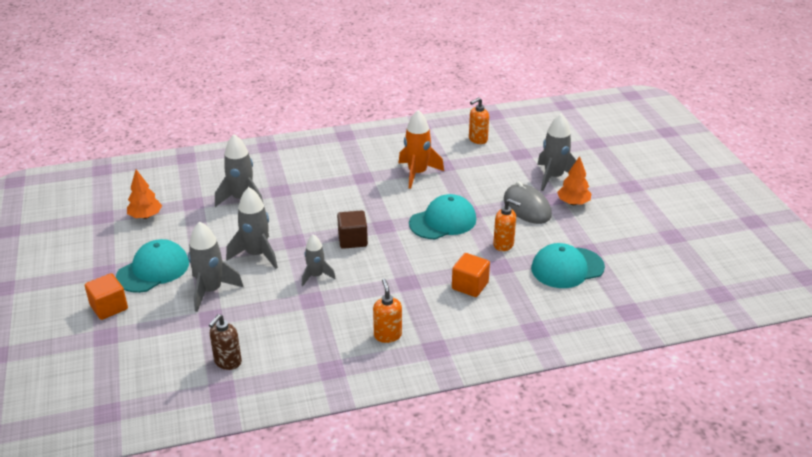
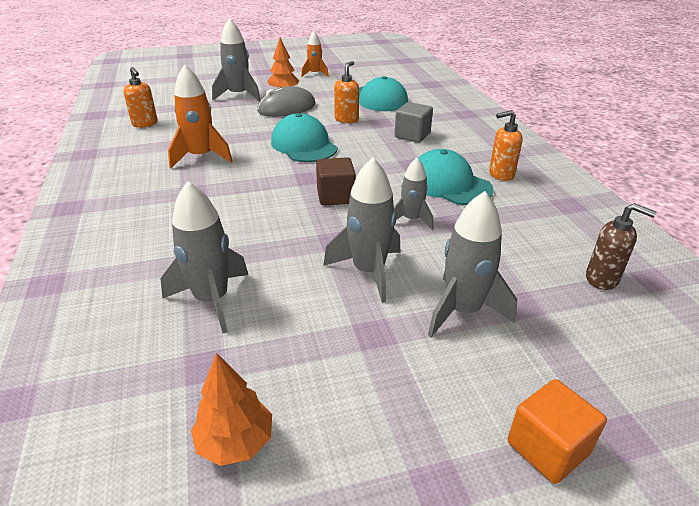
camera: 90 degrees left, 0 degrees up
(153, 270) = (421, 395): turquoise cap -> turquoise cap (448, 184)
(470, 286) = (412, 135): orange cube -> grey cube
(635, 221) = (315, 74): none -> orange rocket

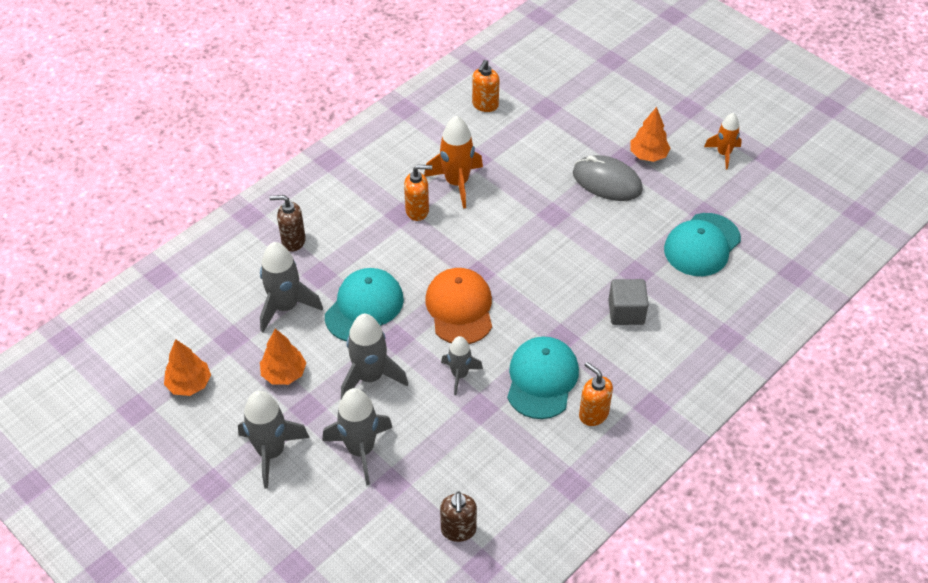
camera: 60 degrees right, 15 degrees up
(131, 263) = (293, 241): none -> brown soap dispenser
(238, 95) = (604, 128): grey rocket -> grey rocket (271, 452)
(304, 145) = (535, 239): turquoise cap -> turquoise cap (364, 307)
(306, 335) = (284, 373): none -> orange tree
(335, 196) = (460, 308): brown cube -> orange cap
(346, 119) = (620, 242): orange soap dispenser -> orange soap dispenser (417, 211)
(547, 448) = (263, 529): orange cube -> none

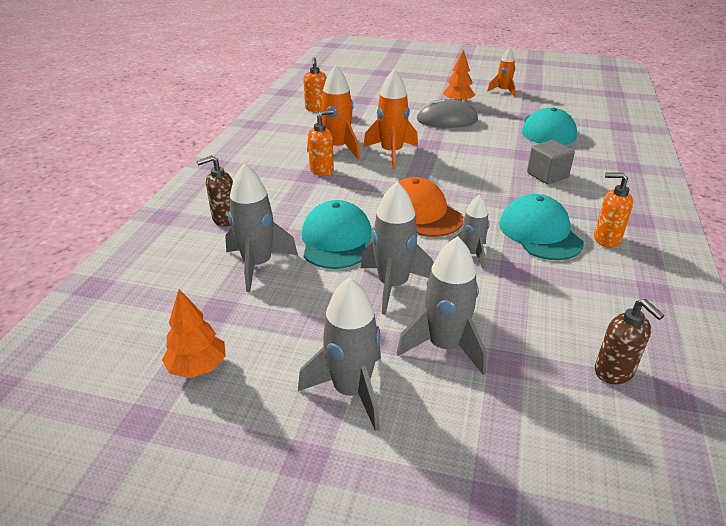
camera: 30 degrees left, 15 degrees down
(284, 373) = (302, 316): orange tree -> none
(502, 213) = (391, 153): none -> orange rocket

